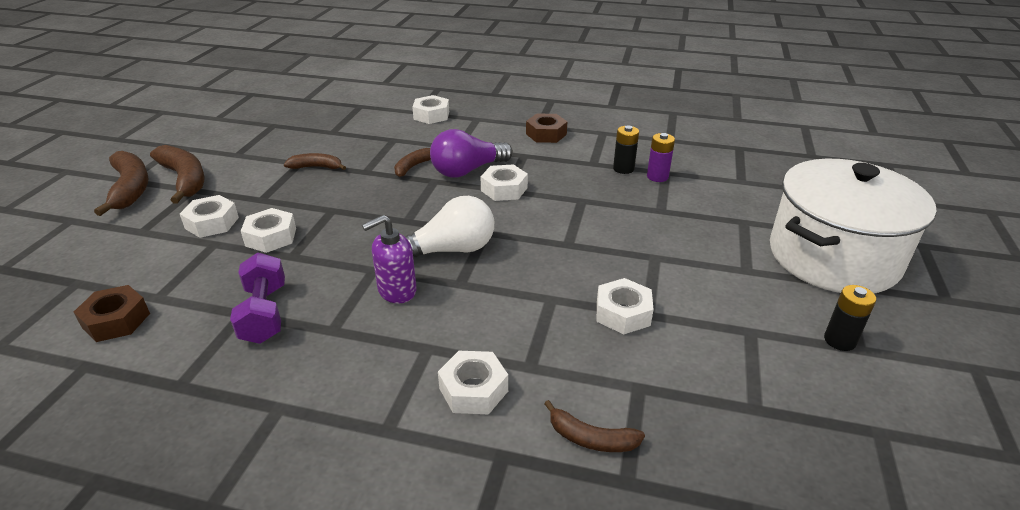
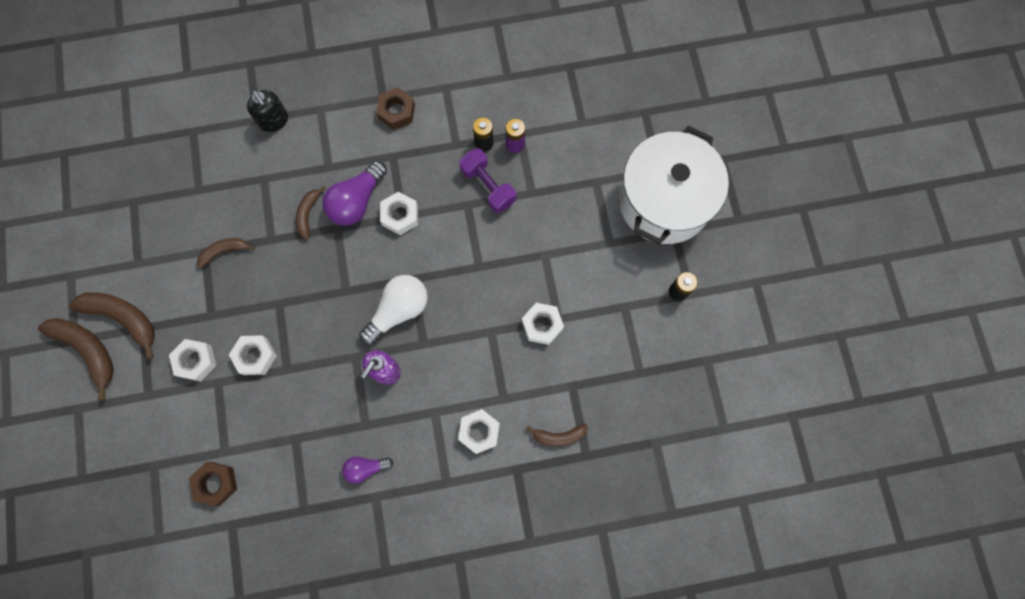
camera: 25 degrees left, 40 degrees up
(264, 313) = (310, 432): purple dumbbell -> purple dumbbell (488, 186)
(295, 371) = (366, 468): none -> purple light bulb
(431, 115) = (274, 121): white nut -> black soap dispenser

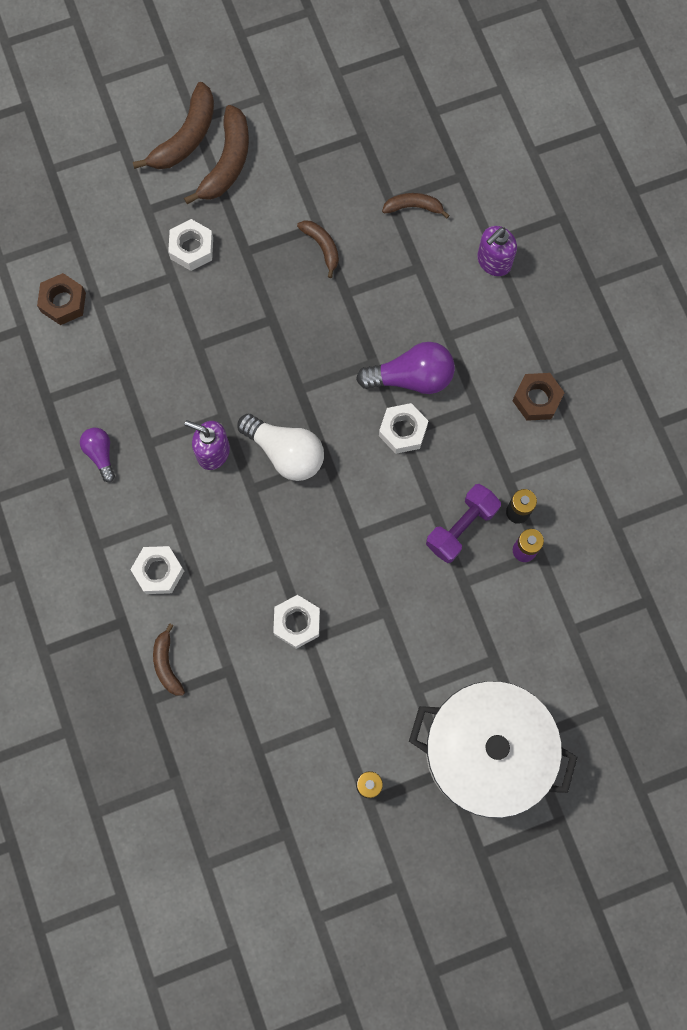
camera: 80 degrees right, 0 degrees up
(255, 356) = (207, 309): white nut -> none
(274, 121) = (493, 262): black soap dispenser -> purple soap dispenser
(308, 214) = (384, 327): brown banana -> brown banana (413, 207)
(357, 201) = (411, 378): purple light bulb -> purple light bulb turned 150 degrees clockwise

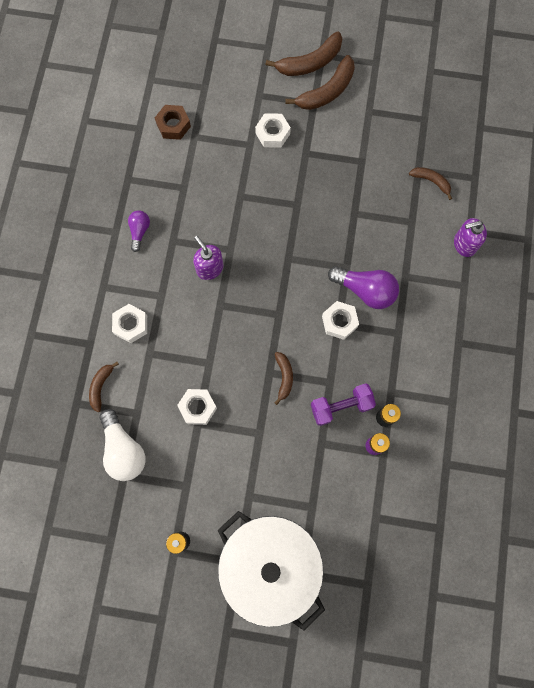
camera: 30 degrees right, 0 degrees up
(285, 453) = (255, 294): white light bulb -> white light bulb (123, 450)
(322, 247) = (356, 176): brown banana -> brown banana (284, 377)
(537, 399) = (441, 350): brown nut -> none

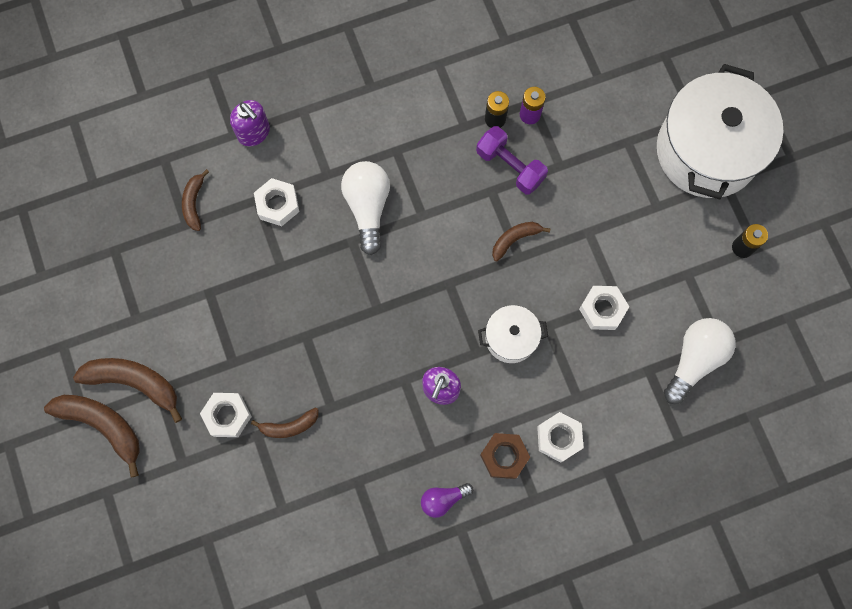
camera: 120 degrees left, 0 degrees up
(101, 386) = (646, 427): brown banana -> brown banana (289, 426)
(173, 125) = (281, 546): brown nut -> brown nut (504, 456)
(216, 333) = (510, 338): none -> white pot
(339, 322) = (419, 215): white nut -> white nut (277, 204)
(365, 290) = (368, 207): purple light bulb -> white light bulb

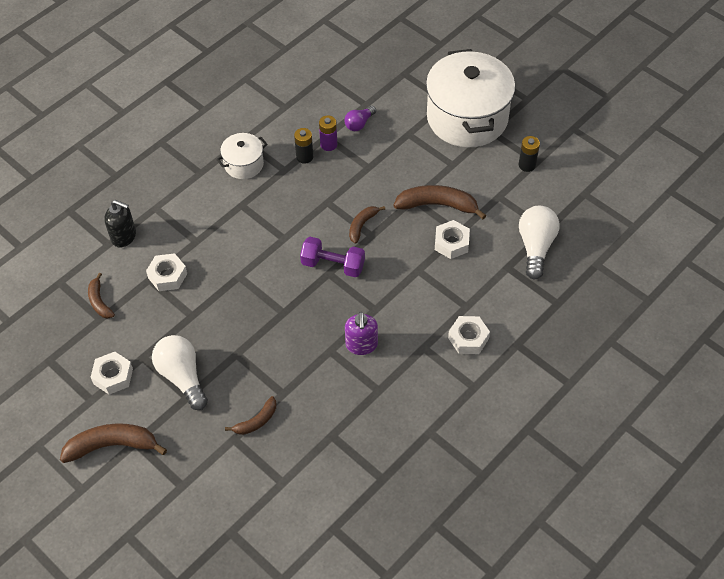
camera: 25 degrees left, 20 degrees down
(103, 425) = (101, 488): brown banana -> brown banana (437, 205)
(227, 416) = (202, 436): white nut -> white nut (113, 376)
(254, 132) = (124, 236): purple soap dispenser -> black soap dispenser
(368, 207) = (239, 249): white light bulb -> white light bulb (182, 377)
(443, 499) = (405, 418): purple light bulb -> purple light bulb (359, 124)
(504, 456) = (435, 368): brown nut -> none
(510, 166) = (332, 181): purple dumbbell -> purple dumbbell (333, 265)
(510, 338) = (395, 289): white pot -> white pot (244, 164)

